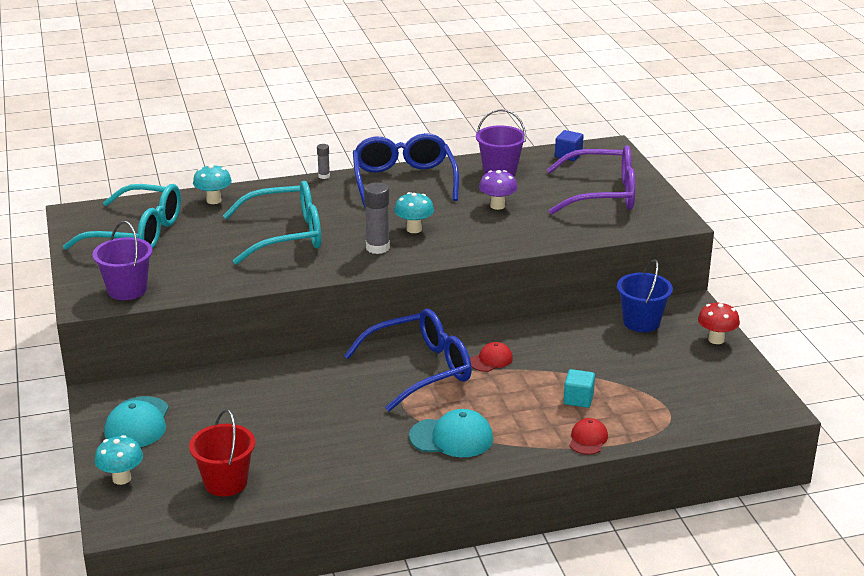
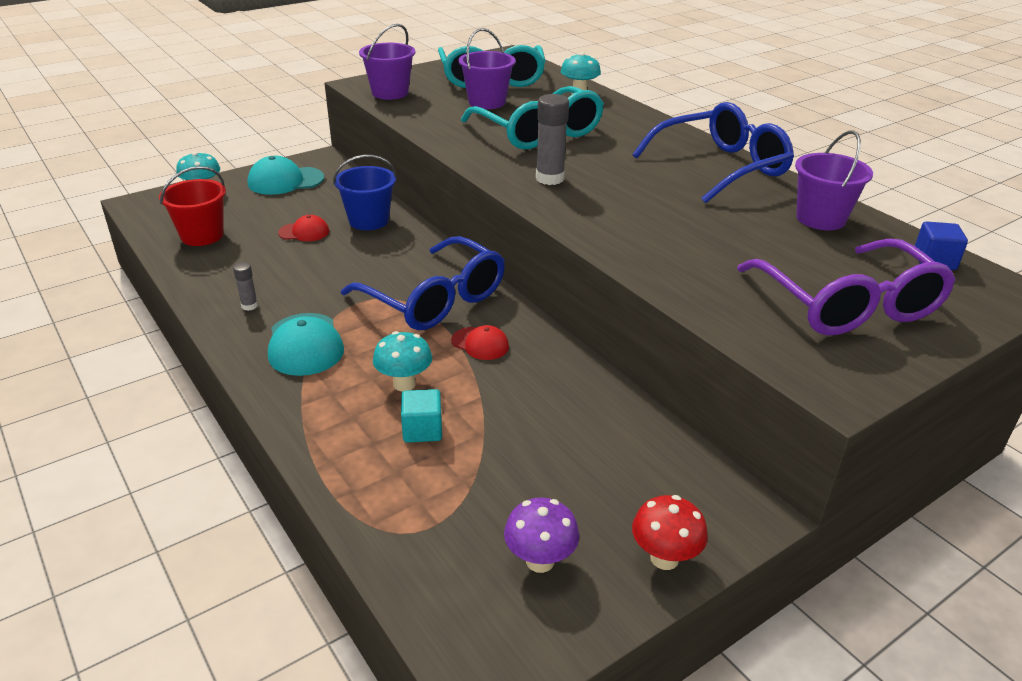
camera: 70 degrees right, 5 degrees up
(196, 245) = (487, 102): none -> purple bucket
(324, 176) = (683, 128): grey glue stick -> grey glue stick (249, 306)
(414, 229) = (610, 191): turquoise mushroom -> turquoise mushroom (404, 384)
(497, 206) = (722, 231): purple mushroom -> purple mushroom (540, 561)
(588, 439) = (330, 454): red cap -> red cap (304, 232)
(641, 322) = (657, 461): blue bucket -> blue bucket (369, 220)

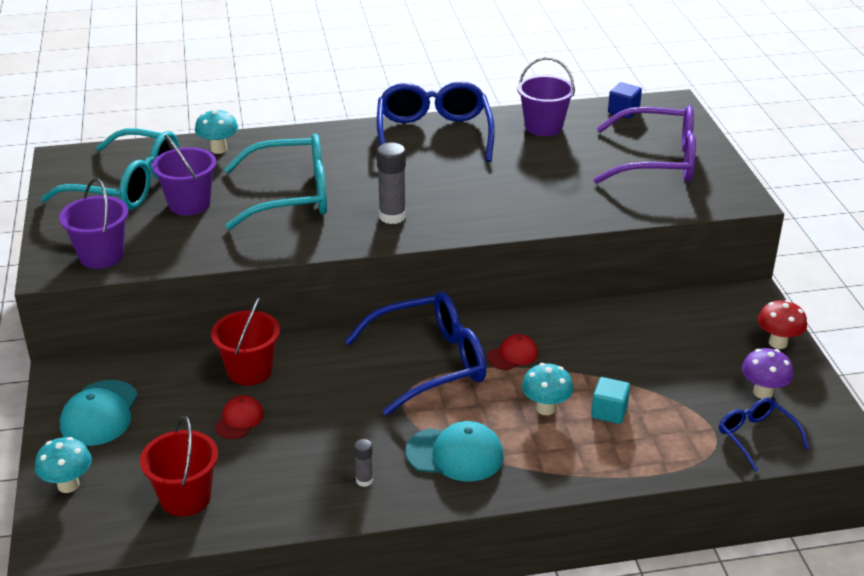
camera: 65 degrees left, 0 degrees up
(369, 220) = (250, 371): blue bucket -> red bucket
(441, 569) = (756, 436): none -> blue glasses

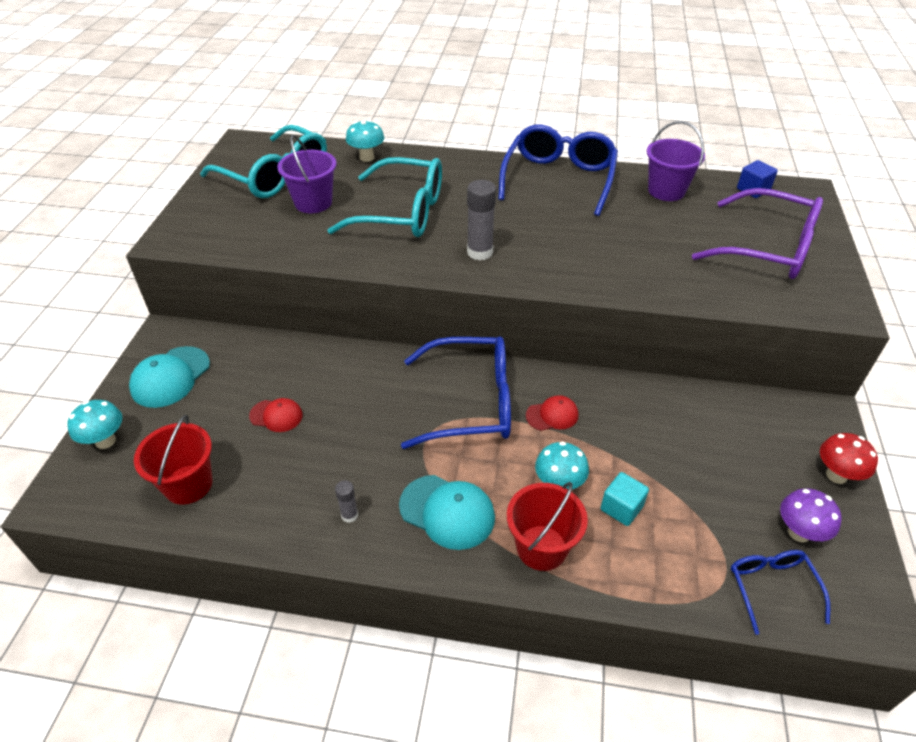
camera: 20 degrees right, 10 degrees up
(101, 256) = (214, 235): purple bucket -> none
(239, 420) = (276, 415): red cap -> red cap turned 60 degrees clockwise
(250, 371) = (311, 368): red bucket -> red bucket (541, 547)

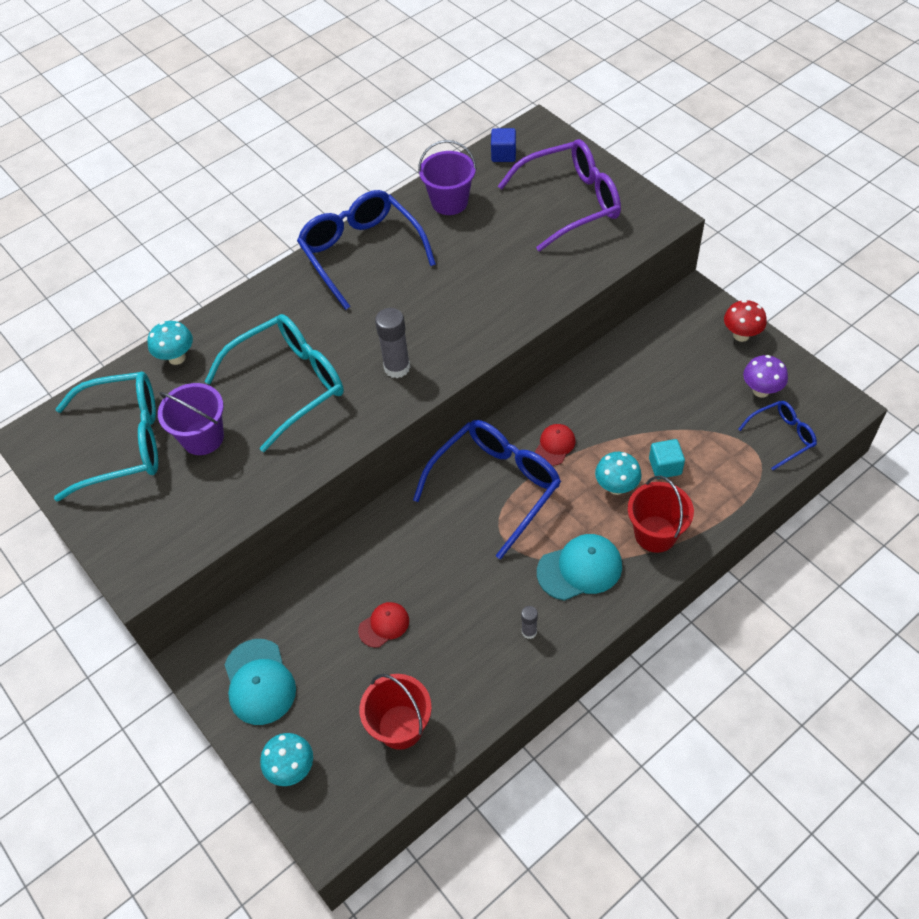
camera: 45 degrees left, 10 degrees up
(771, 587) = (782, 436): blue glasses -> blue glasses turned 120 degrees clockwise

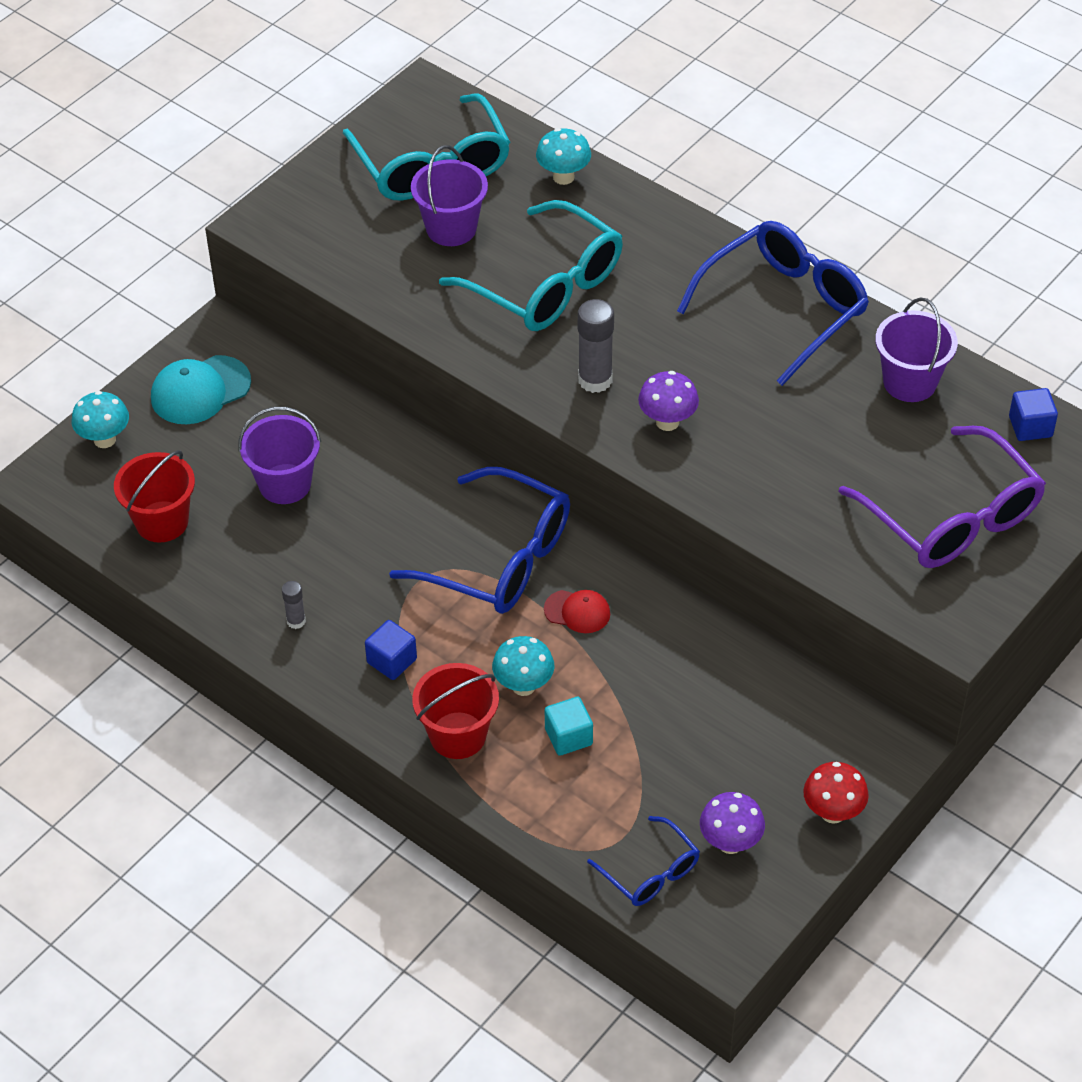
camera: 75 degrees right, 5 degrees down
(384, 625) = (285, 484): red cap -> purple bucket
(450, 332) = (667, 422): none -> purple mushroom
(580, 569) = (392, 661): turquoise cap -> blue cube

